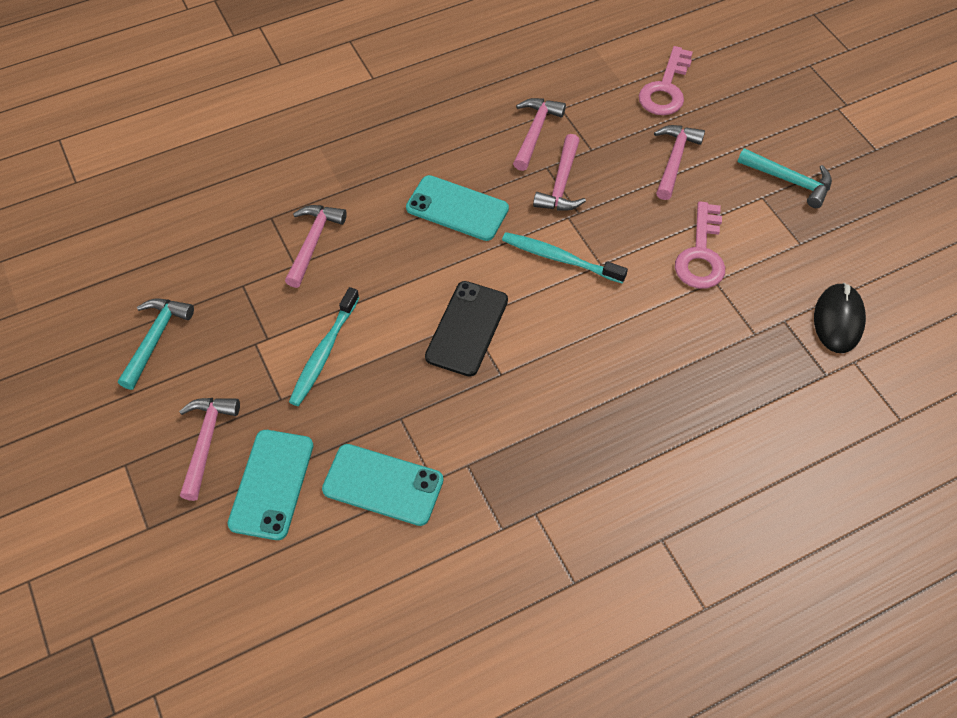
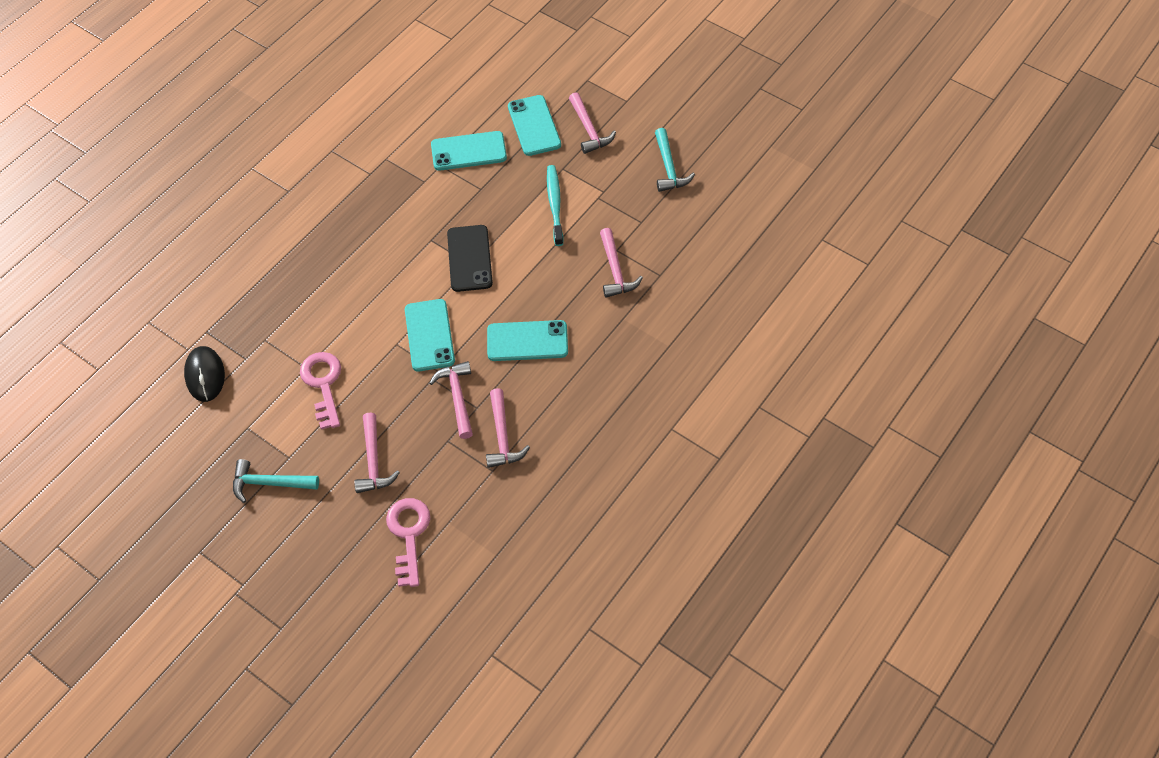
camera: 155 degrees right, 0 degrees up
(560, 258) = (429, 335): turquoise toothbrush -> turquoise phone

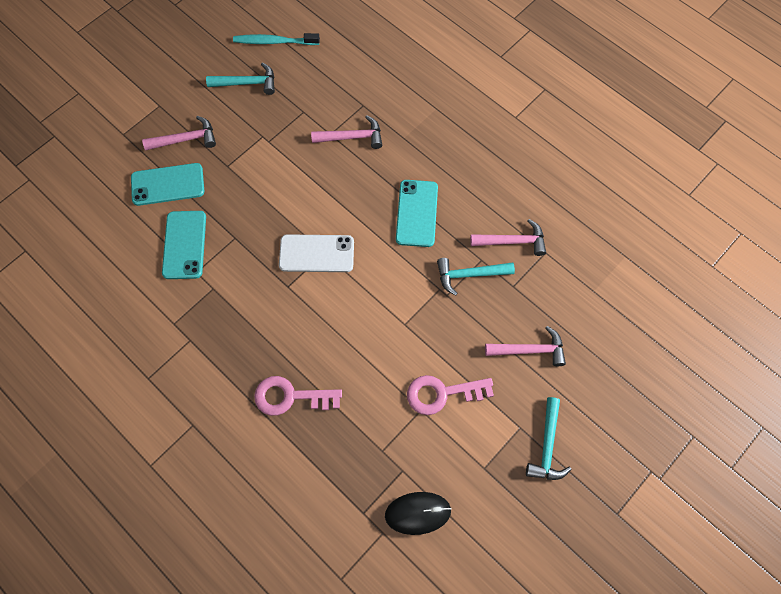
camera: 85 degrees left, 10 degrees up
(408, 535) = (604, 324): pink key -> pink key (290, 397)
(429, 335) = (399, 294): turquoise phone -> none
(457, 398) = (469, 275): pink hammer -> turquoise hammer
(469, 258) = (316, 254): black phone -> white phone
(555, 204) = (268, 176): turquoise toothbrush -> turquoise toothbrush (274, 42)

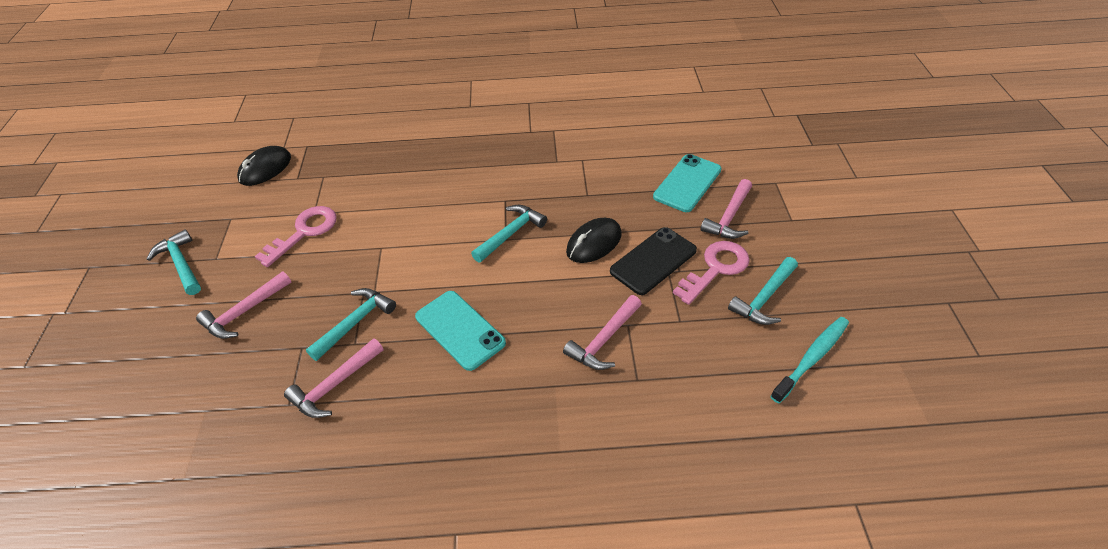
camera: 135 degrees right, 20 degrees down
(184, 245) = (614, 165): turquoise phone -> none
(266, 154) = (653, 261): none -> black phone
(280, 198) = (594, 243): none -> black mouse
(290, 397) = (422, 155): pink key -> pink key (715, 269)
(316, 254) = (510, 234): white phone -> turquoise hammer

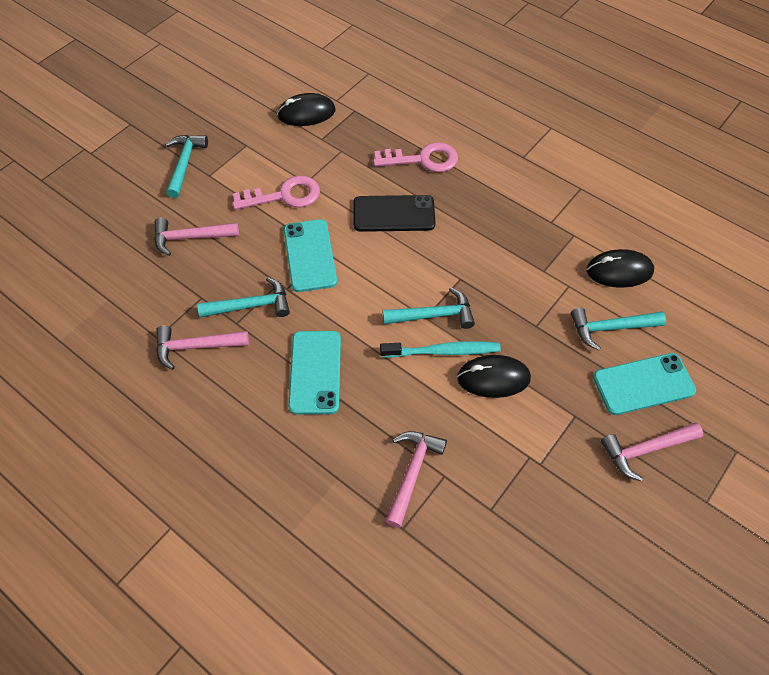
camera: 40 degrees right, 10 degrees up
(370, 257) = (310, 255): none -> turquoise phone
(604, 133) = (619, 271): none -> black mouse
(604, 340) = (412, 473): pink hammer -> pink hammer turned 120 degrees clockwise
(653, 261) = (527, 436): black phone -> black phone (394, 214)
(715, 269) = (575, 489): pink key -> pink key (423, 159)
(764, 298) = (588, 553): turquoise hammer -> turquoise hammer (610, 328)
(812, 358) = (568, 642): turquoise toothbrush -> turquoise toothbrush (443, 351)

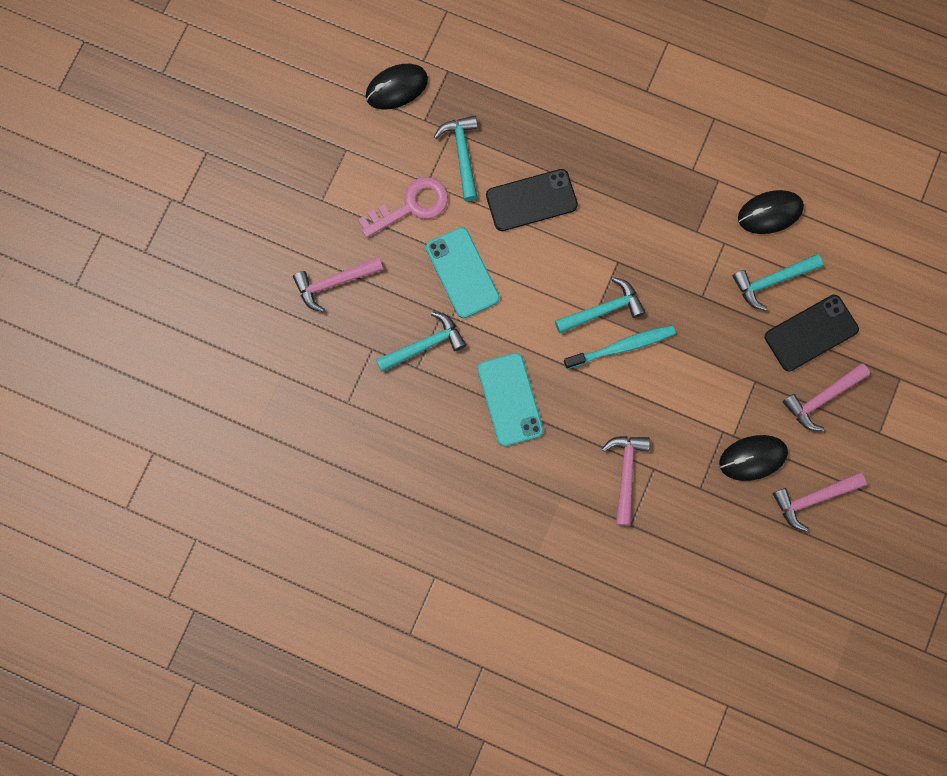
camera: 15 degrees left, 20 degrees up
(184, 164) = (290, 191): turquoise hammer -> turquoise hammer (462, 154)
(196, 347) = (389, 403): pink hammer -> pink hammer (813, 498)
(423, 159) = (542, 121): pink key -> none
(493, 378) = (675, 363): black mouse -> black mouse (752, 458)
(643, 384) = (811, 333): turquoise phone -> black phone

